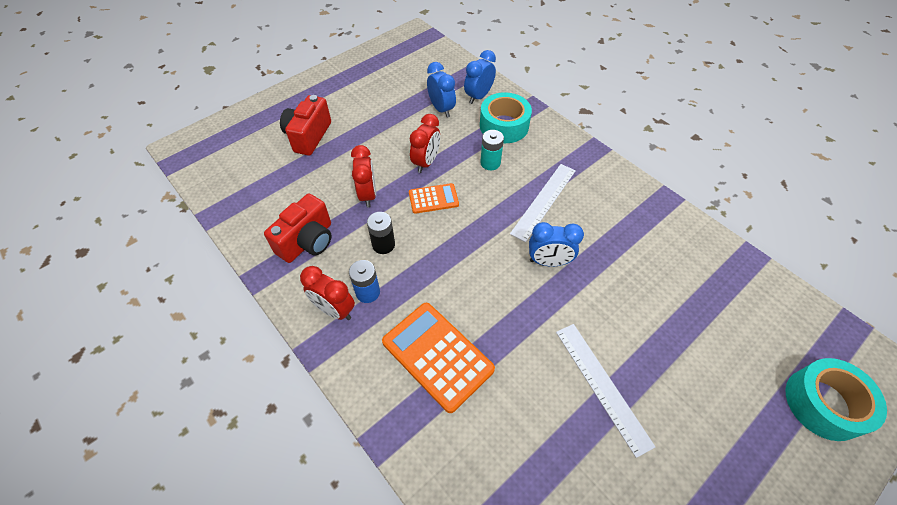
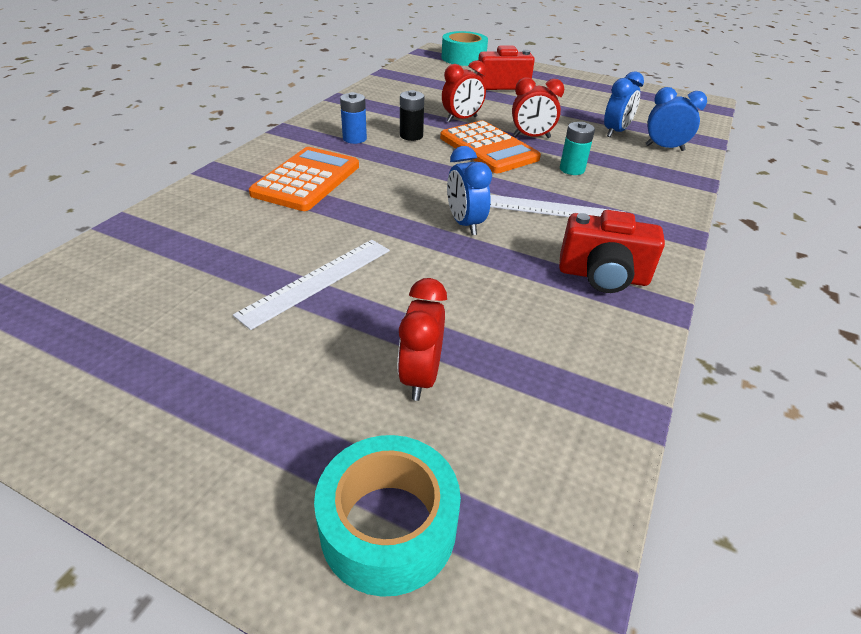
camera: 65 degrees right, 15 degrees down
(307, 241) = (388, 107): red camera -> red camera (603, 276)
(334, 310) = (328, 129): red clock -> red clock (420, 377)
(433, 199) = (488, 148): orange calculator -> orange calculator, size x1.78
(504, 126) = (639, 169): turquoise tape -> turquoise tape (463, 58)

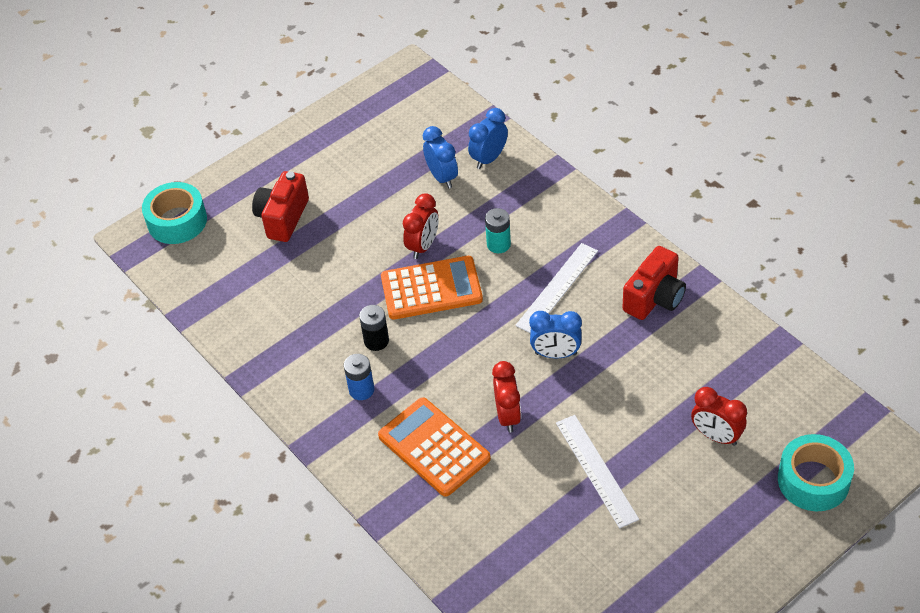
camera: 60 degrees left, 10 degrees up
(462, 119) = (357, 286): red clock -> red clock (508, 416)

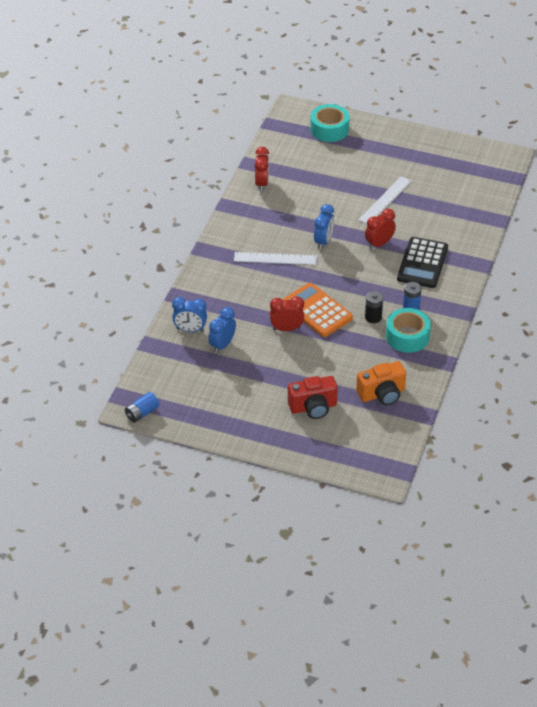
camera: 125 degrees left, 5 degrees down
(177, 221) = (356, 461): turquoise tape -> turquoise tape (407, 336)
(248, 289) = (382, 394): none -> orange camera
(394, 77) = (142, 413): none -> blue battery
(434, 447) = (422, 263): orange calculator -> black calculator
(498, 244) = (260, 296): turquoise battery -> none
(556, 354) = (323, 241): blue clock -> blue clock turned 45 degrees clockwise
(654, 298) = (253, 218): red camera -> none
(716, 436) = (329, 167): red clock -> red clock (262, 183)

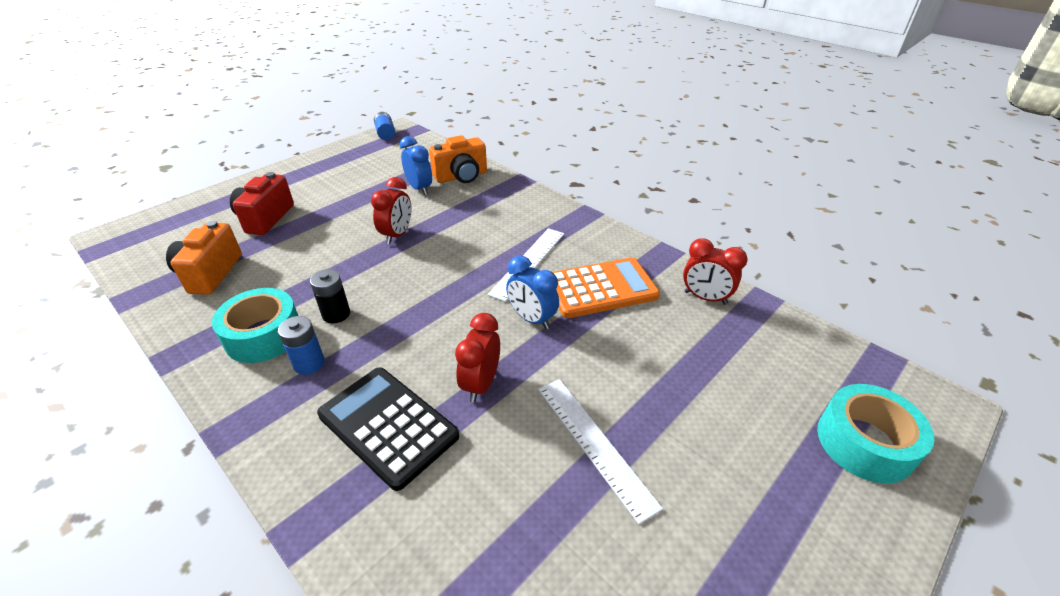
camera: 115 degrees right, 5 degrees down
(190, 330) = (461, 176): blue clock -> orange camera
(317, 310) = (402, 267): orange calculator -> orange calculator (601, 288)
(379, 244) = (481, 384): red clock -> red clock turned 150 degrees counterclockwise

